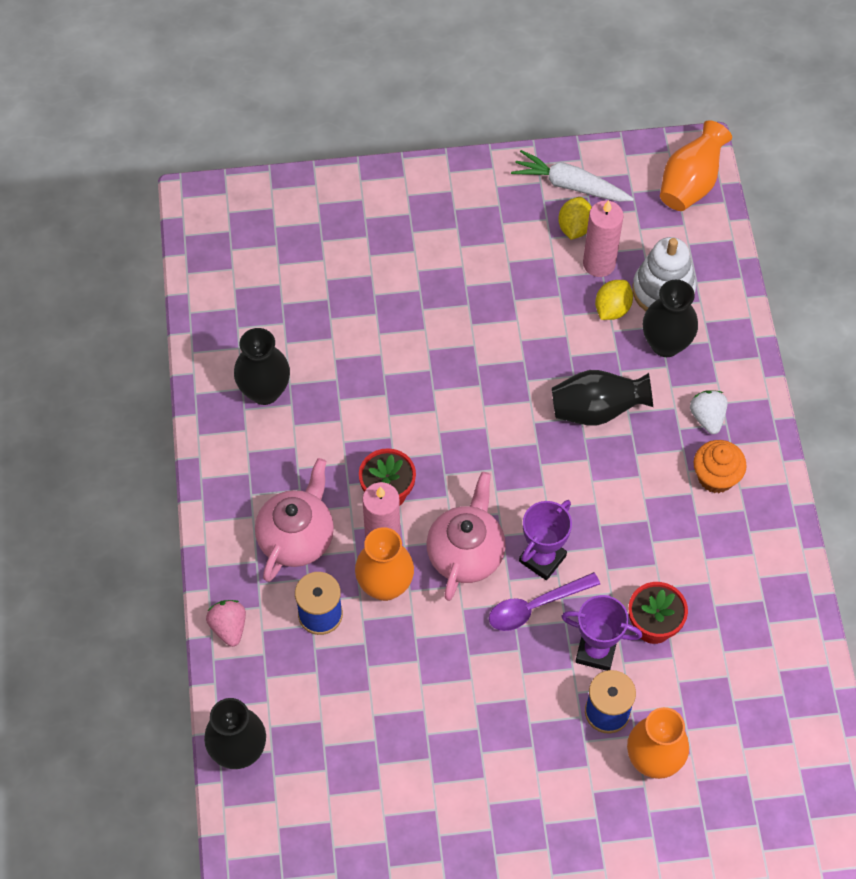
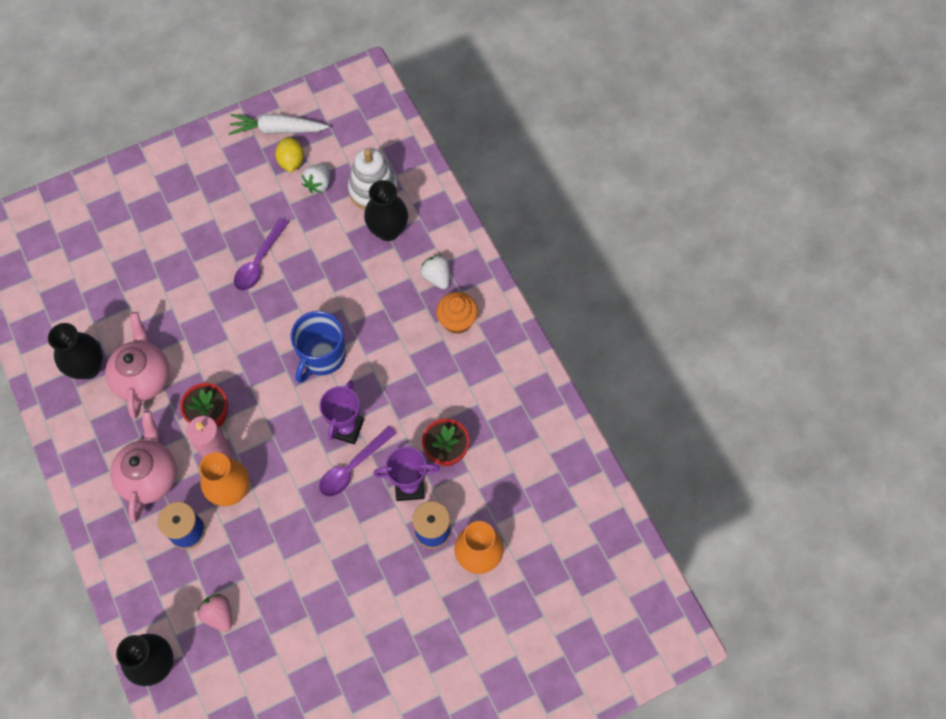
camera: 20 degrees left, 5 degrees up
(229, 627) = (117, 567): pink strawberry -> pink strawberry (219, 615)
(466, 553) = (286, 444): pink teapot -> pink teapot (143, 377)
(500, 332) = (259, 261): none -> purple spoon
(539, 466) = (322, 356): none -> blue mug
(597, 410) = (352, 298): black vase -> none
(599, 263) = (318, 184): pink candle -> white strawberry
(612, 309) = (339, 216): yellow lemon -> none
(690, 183) = (368, 101): orange vase -> none

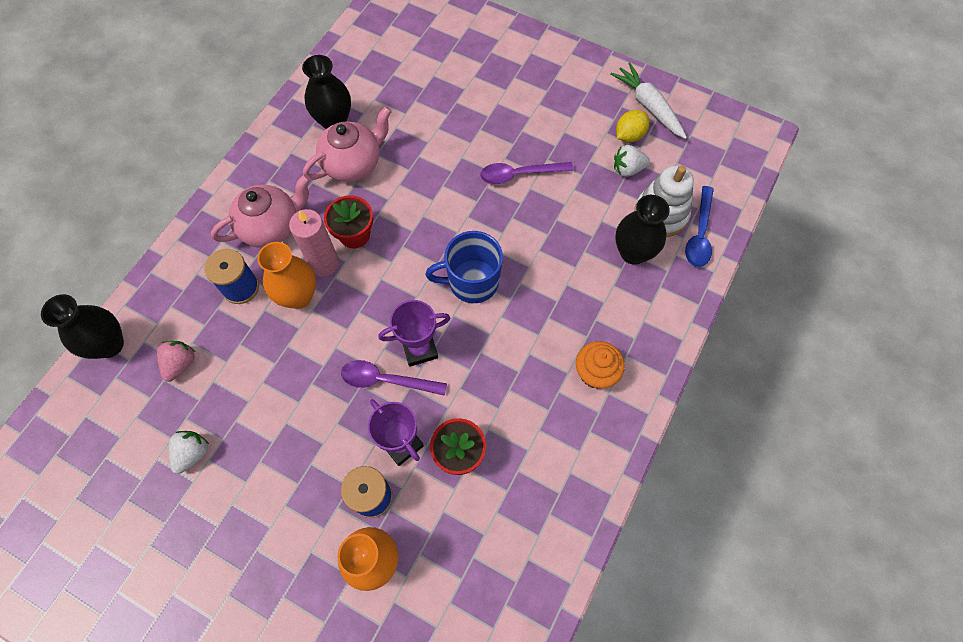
camera: 55 degrees right, 0 degrees up
(409, 177) = (699, 234): none -> blue spoon
(436, 277) = (623, 324): white strawberry -> white strawberry (193, 453)

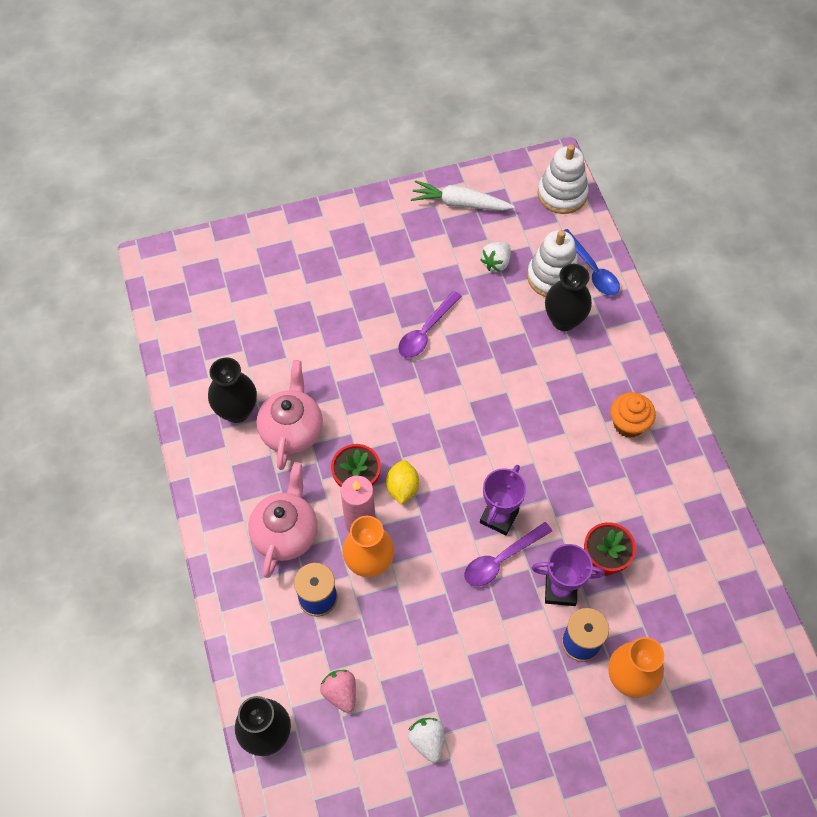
camera: 45 degrees left, 5 degrees down
(472, 282) = (481, 438): blue mug -> none
(629, 135) = (470, 237): yellow lemon -> yellow lemon (402, 488)
(739, 160) = (562, 194): none -> white stacking toy

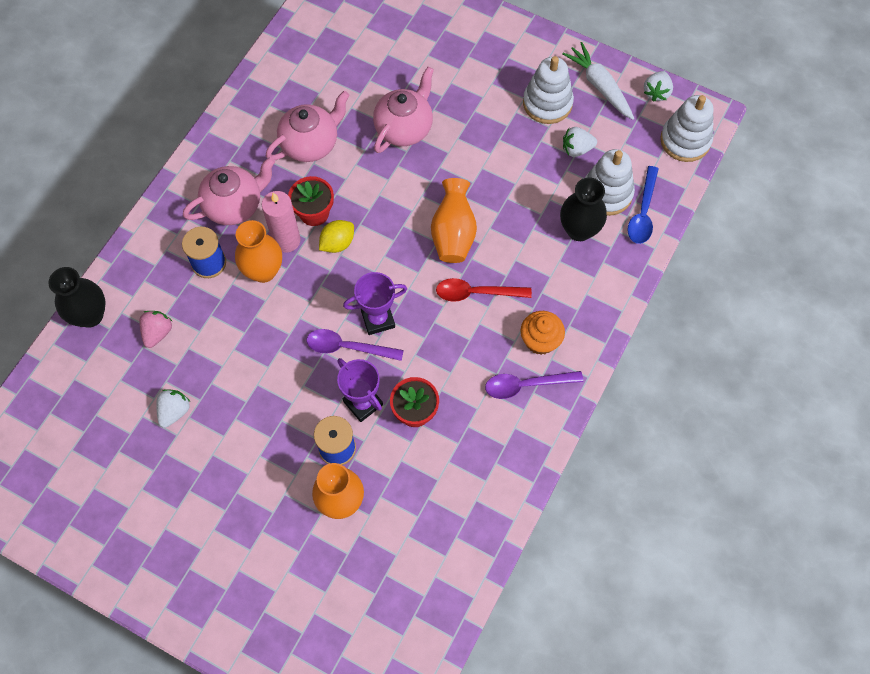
camera: 45 degrees right, 5 degrees up
(237, 411) = (290, 101): black vase -> none
(352, 355) = (404, 128): none -> pink teapot
(426, 331) = (472, 154): purple spoon -> purple spoon (526, 385)
(437, 247) = (547, 103): none -> white stacking toy
(480, 402) = (453, 234): none -> orange vase
(504, 176) = (656, 92): none -> white strawberry
(546, 431) = (476, 293): none -> red spoon

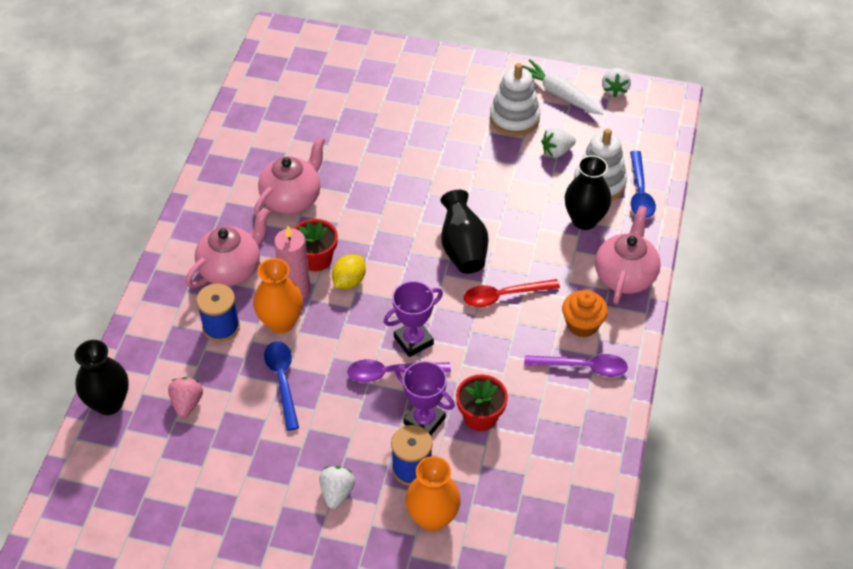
camera: 15 degrees left, 15 degrees down
(174, 411) = (228, 473): white strawberry -> white strawberry (337, 492)
(248, 331) = (282, 381): none -> blue spoon
(404, 128) = (382, 166): pink teapot -> pink teapot (625, 276)
(453, 234) = (463, 248): orange vase -> black vase
(526, 385) = (583, 367): purple spoon -> purple spoon turned 150 degrees counterclockwise
(685, 140) = (656, 124): white stacking toy -> none

